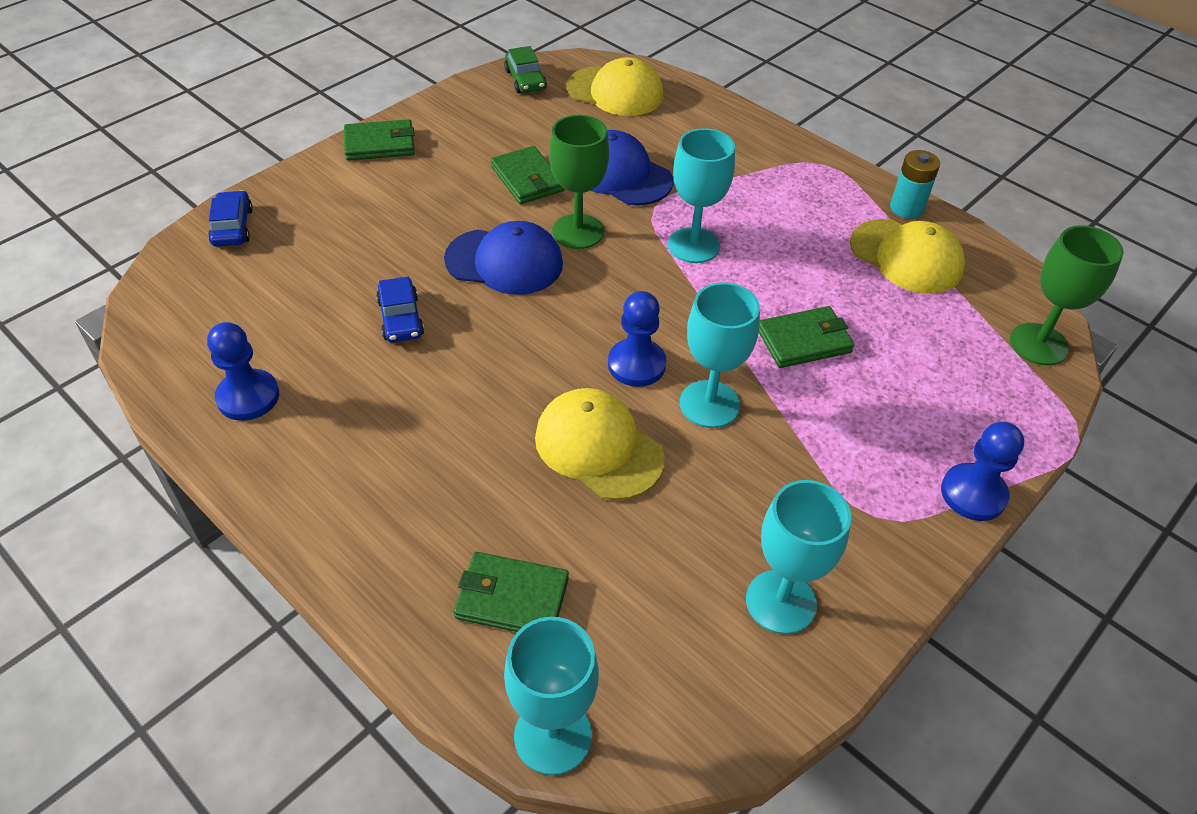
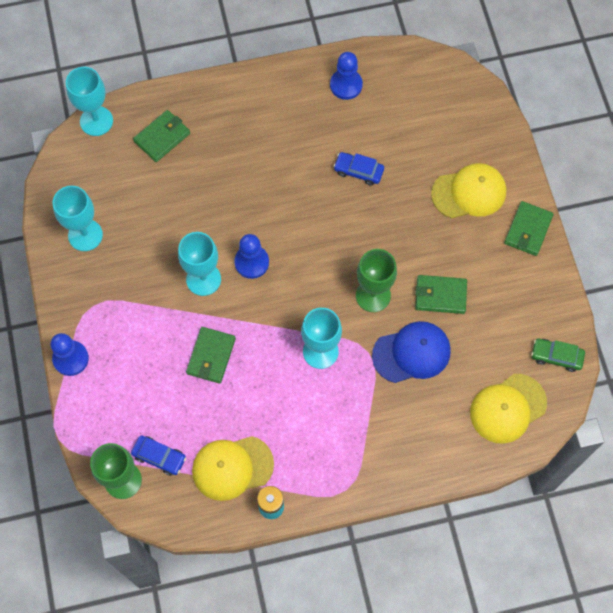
camera: 125 degrees right, 20 degrees up
(232, 227) = (487, 122): blue car -> blue car (159, 457)
(504, 262) = (371, 242): blue cap -> none
(598, 447) = (213, 214): yellow cap -> yellow cap (469, 192)

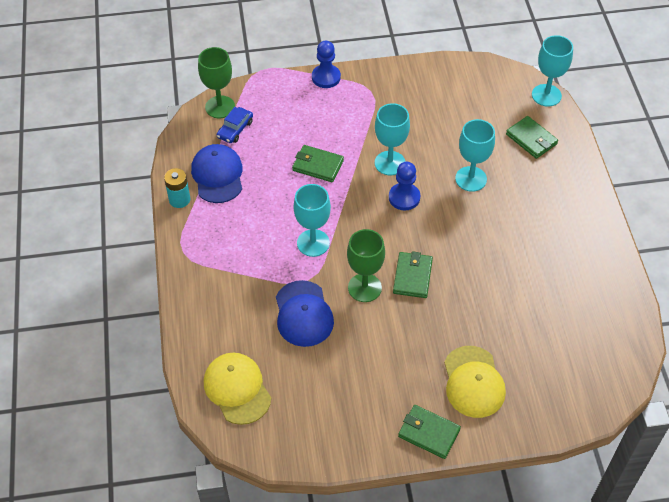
camera: 95 degrees right, 15 degrees down
(85, 235) = (435, 87): turquoise goblet -> turquoise goblet (471, 179)
(232, 467) = (218, 175): yellow cap -> blue cap
(346, 85) = (596, 283): blue pawn -> none
(358, 171) = (498, 286): blue car -> none
(440, 295) = (360, 344): green wallet -> green wallet (412, 276)
(556, 356) = (285, 441): green car -> none

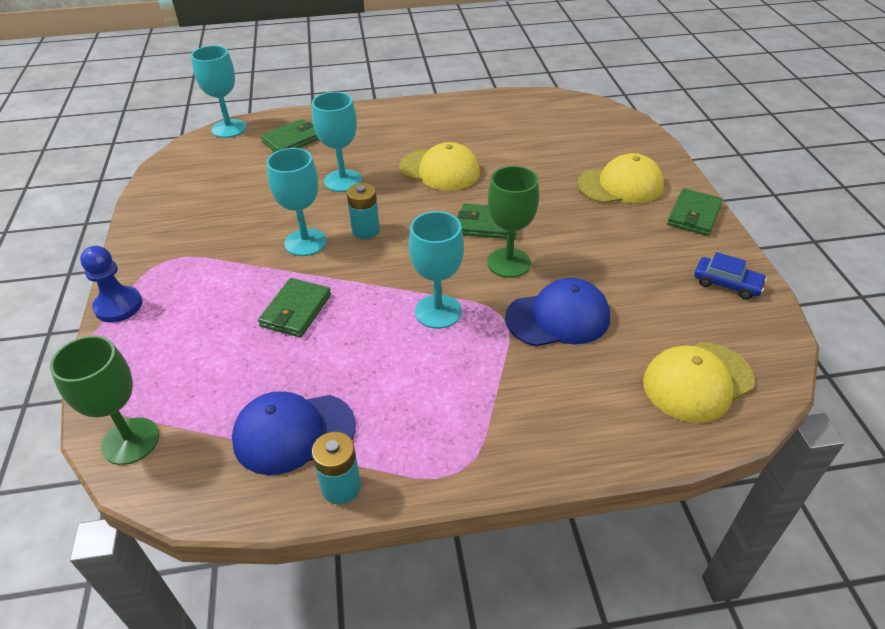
camera: 90 degrees left, 10 degrees down
(235, 129) = (193, 415): blue car -> blue car (727, 284)
(404, 197) = (365, 230): blue pawn -> turquoise battery
(490, 245) = (440, 170): none -> yellow cap

